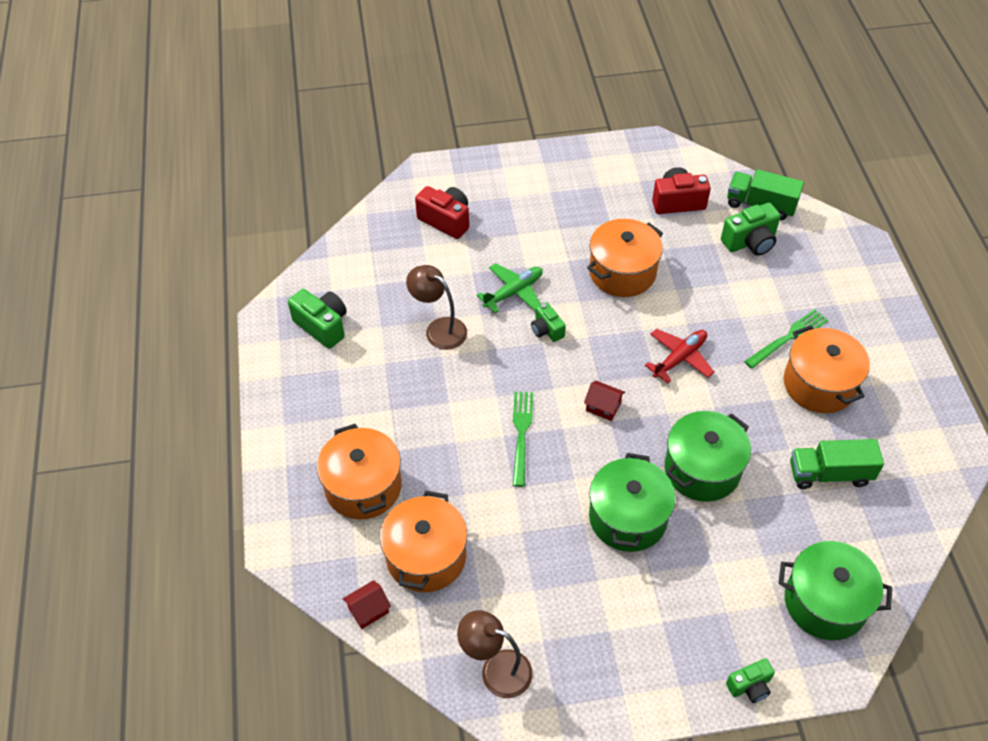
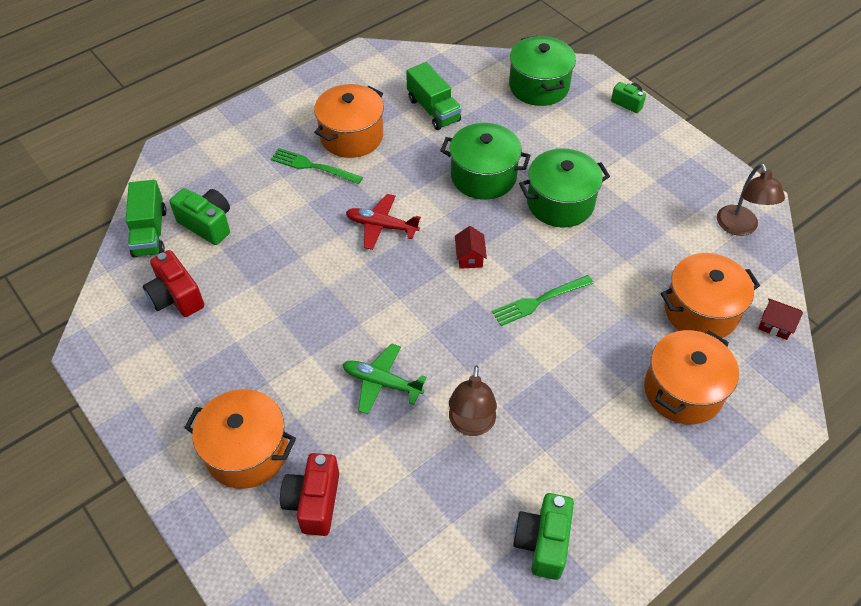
camera: 120 degrees left, 0 degrees up
(547, 330) = (412, 333): green camera -> none
(622, 272) = (302, 304): orange pot -> orange pot (247, 451)

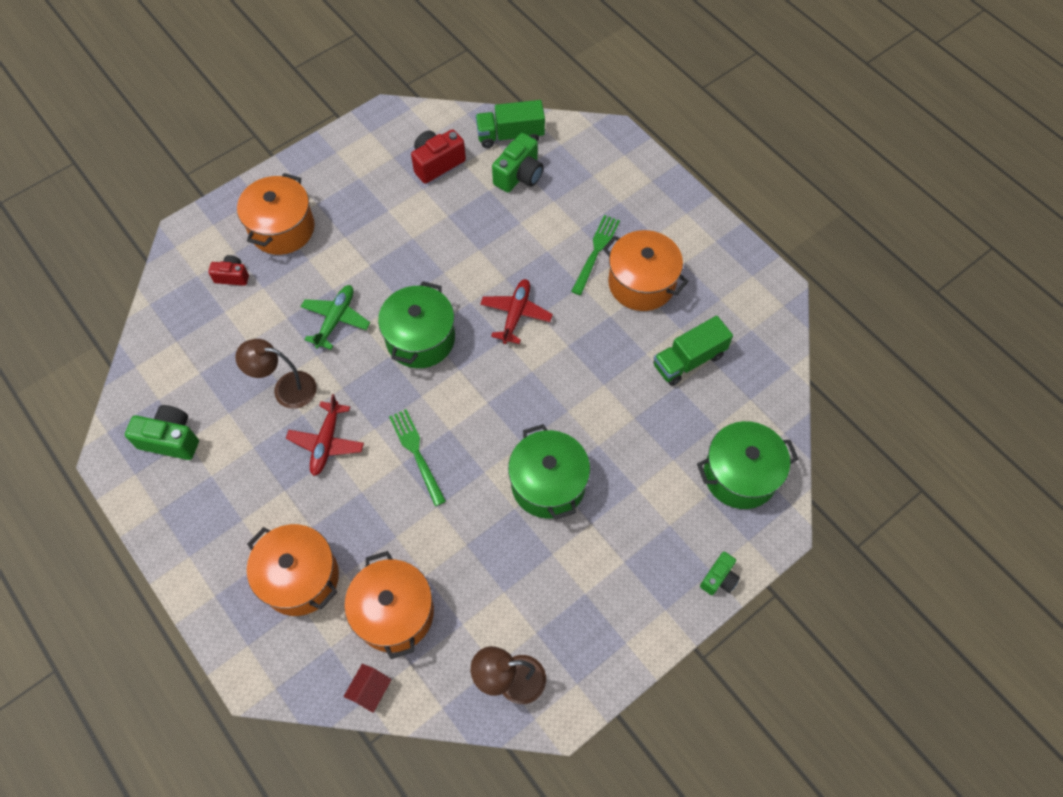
camera: 90 degrees right, 10 degrees up
(314, 502) = (232, 276): red camera -> red camera, size x0.62
(469, 257) = (474, 392): red house -> none
(483, 176) = (586, 408): green pot -> green pot (420, 339)
(534, 380) = (326, 442): none -> red plane

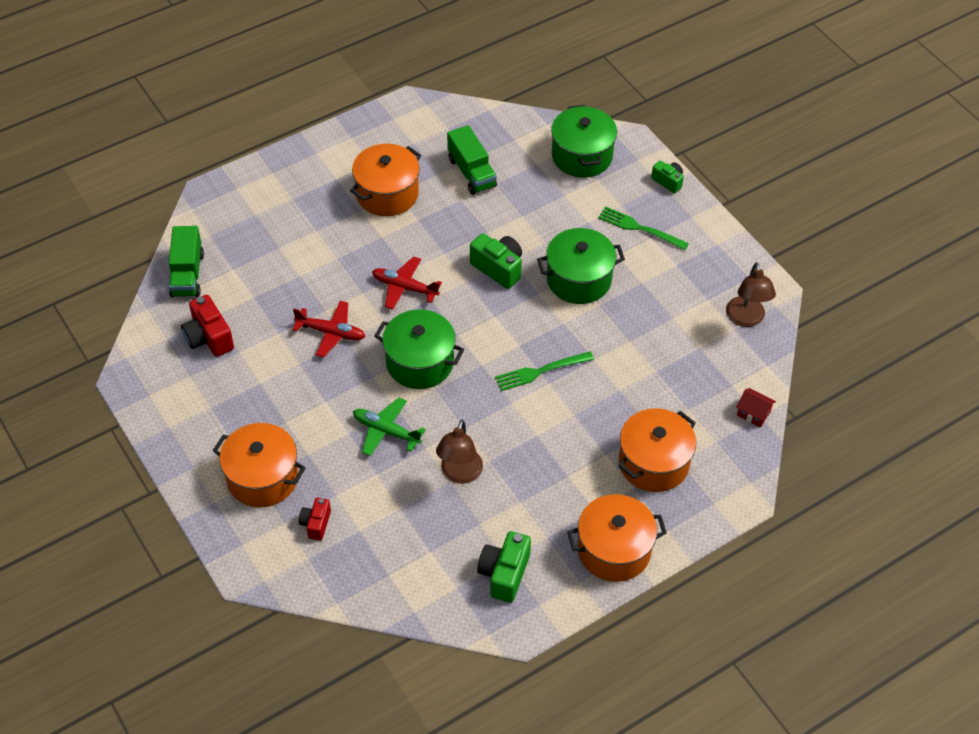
camera: 85 degrees left, 10 degrees down
(326, 442) = (522, 441): red plane -> red plane (331, 333)
(394, 613) = (688, 394): orange pot -> orange pot (614, 550)
(519, 175) = (241, 271): green camera -> green camera (498, 268)
(596, 251) = (346, 222): green fork -> green fork (639, 228)

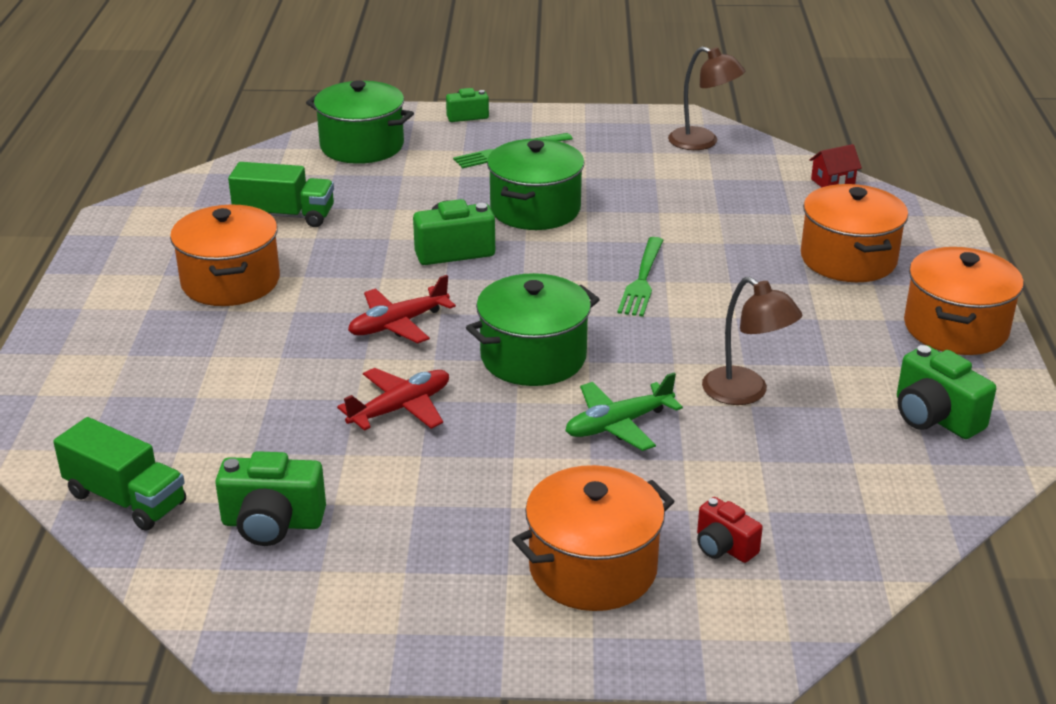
camera: 55 degrees left, 20 degrees down
(208, 338) = (272, 523): red camera -> green camera

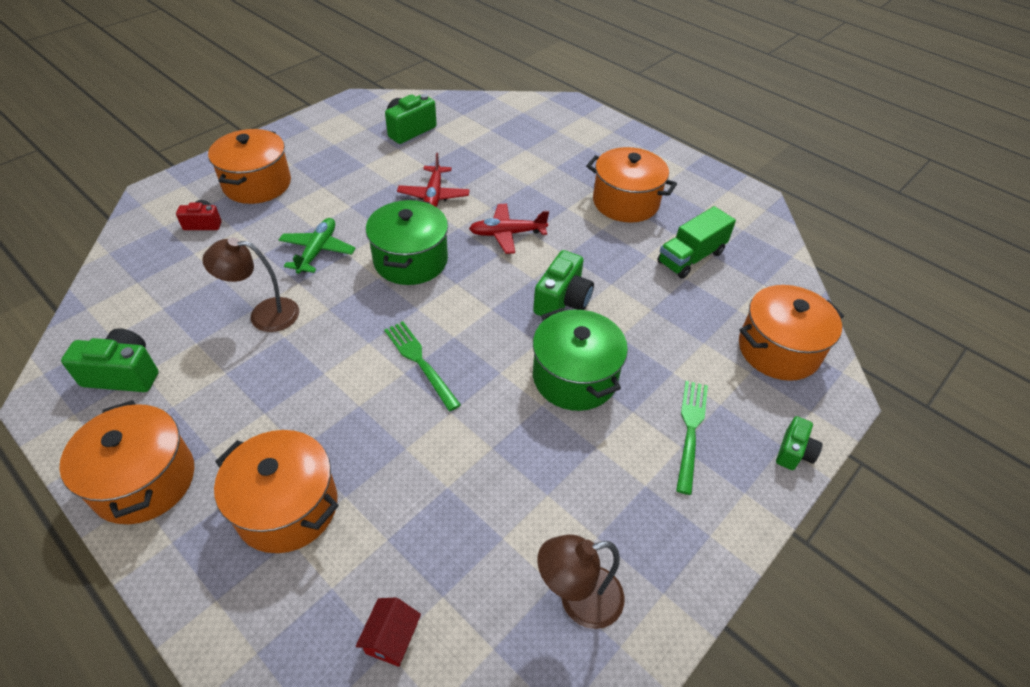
camera: 130 degrees right, 15 degrees up
(126, 499) = (475, 108): green truck -> none
(362, 146) = (778, 350): green pot -> orange pot
(398, 324) = (507, 234): red plane -> red plane turned 105 degrees counterclockwise

